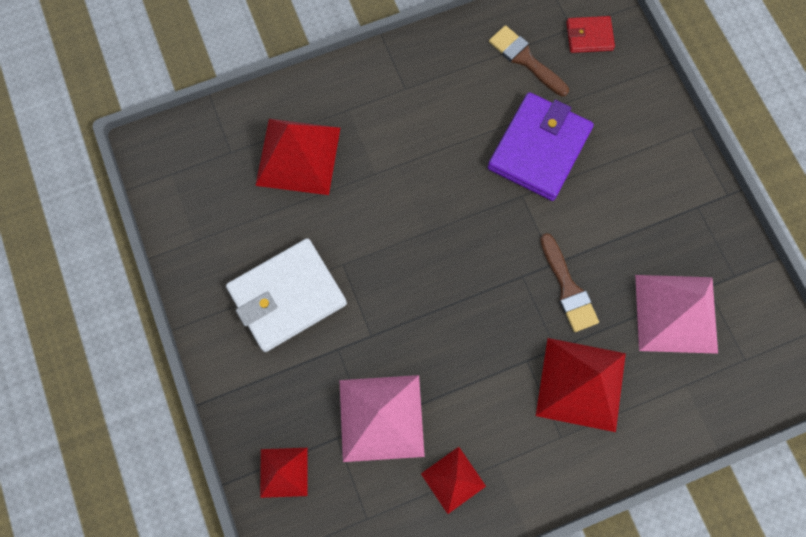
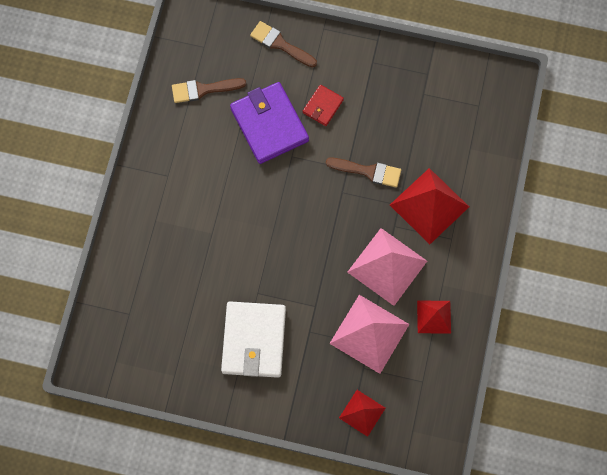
camera: 55 degrees left, 0 degrees up
(298, 156) = (164, 273): red pyramid -> none
(589, 36) = (217, 41): red wallet -> red wallet (323, 106)
(637, 99) = (280, 44): none -> brown brush
(676, 313) = (426, 122): pink pyramid -> pink pyramid (387, 266)

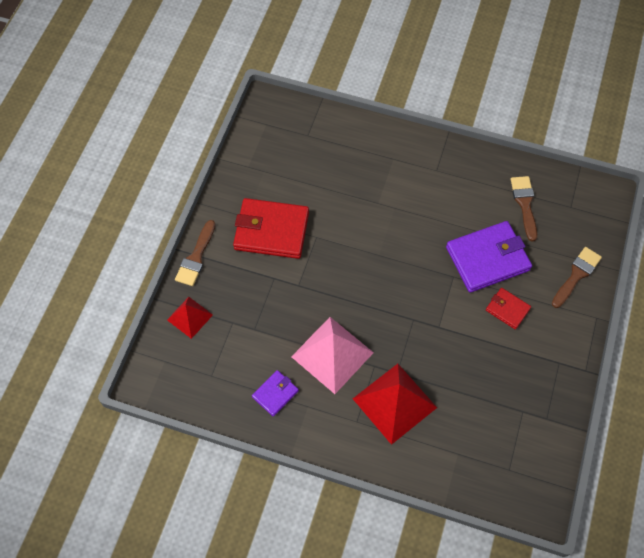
camera: 95 degrees right, 10 degrees down
(254, 340) = (271, 231): white wallet -> red wallet
(368, 171) = (434, 346): brown brush -> brown brush (196, 257)
(369, 334) = (265, 331): pink pyramid -> none
(434, 317) = (275, 394): red pyramid -> purple wallet

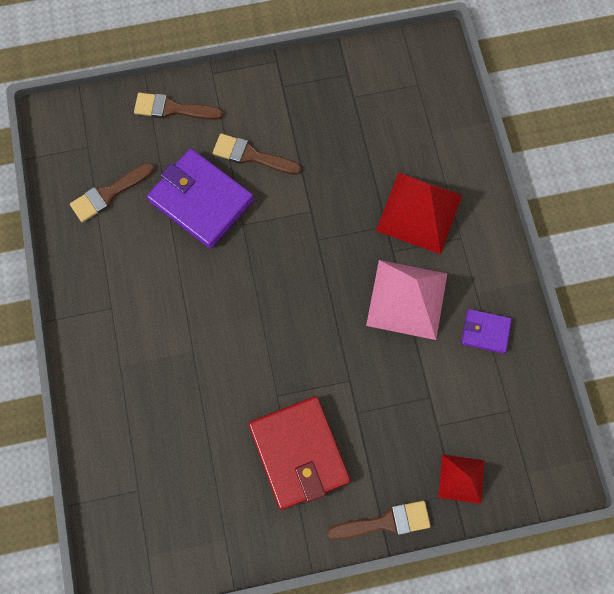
camera: 120 degrees left, 10 degrees up
(507, 309) = (251, 155): red wallet -> brown brush

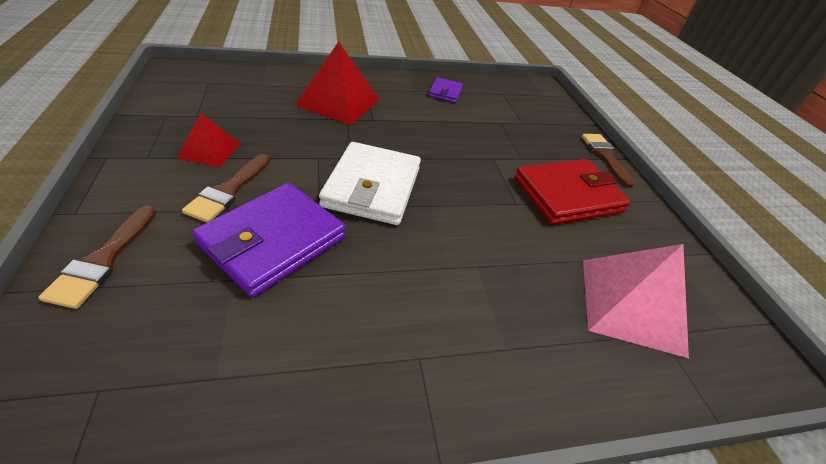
camera: 95 degrees left, 30 degrees down
(109, 194) = (216, 355): brown brush -> none
(276, 263) = (372, 187): none -> white wallet
(407, 299) = (417, 119): pink pyramid -> pink pyramid (631, 305)
(461, 479) = (558, 119): red pyramid -> red pyramid (210, 150)

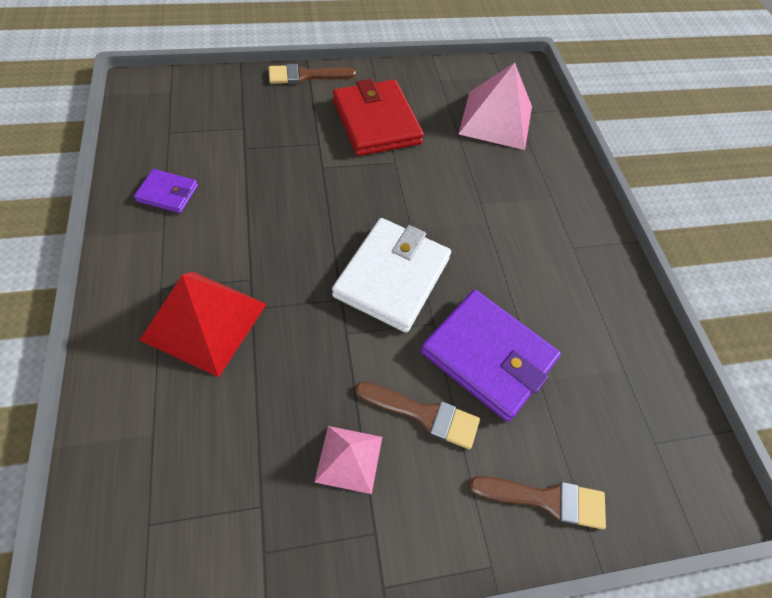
camera: 90 degrees left, 15 degrees up
(210, 150) = (349, 458): red pyramid -> pink pyramid
(372, 187) = (392, 277): white wallet -> white wallet turned 75 degrees counterclockwise

